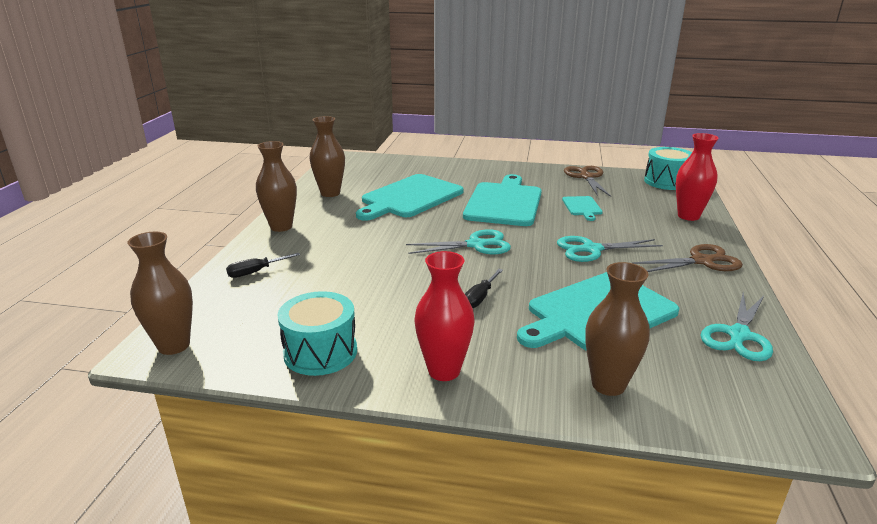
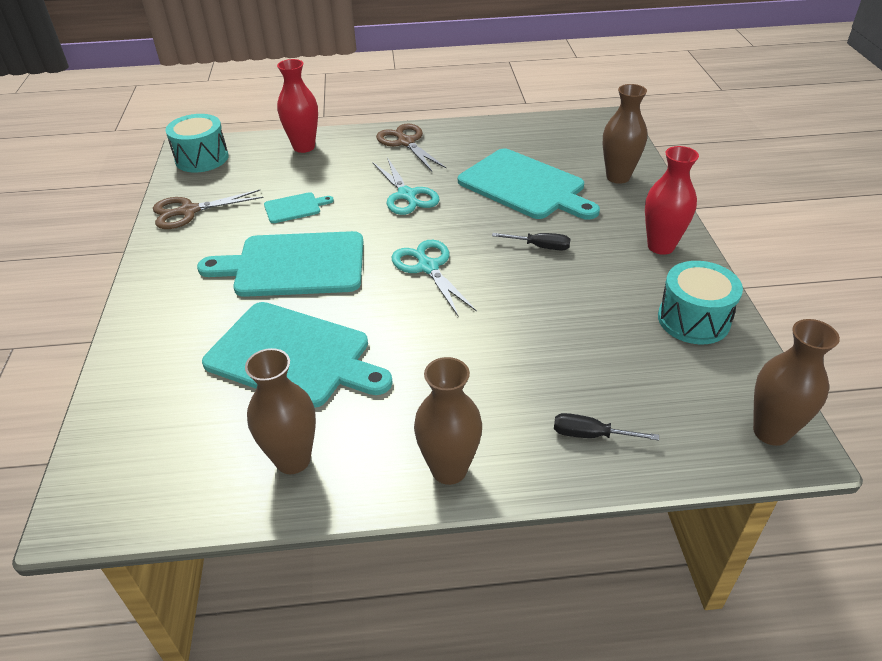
camera: 105 degrees left, 15 degrees up
(256, 272) = (591, 435): black screwdriver -> black screwdriver turned 150 degrees clockwise
(738, 335) = (519, 132): turquoise scissors -> none

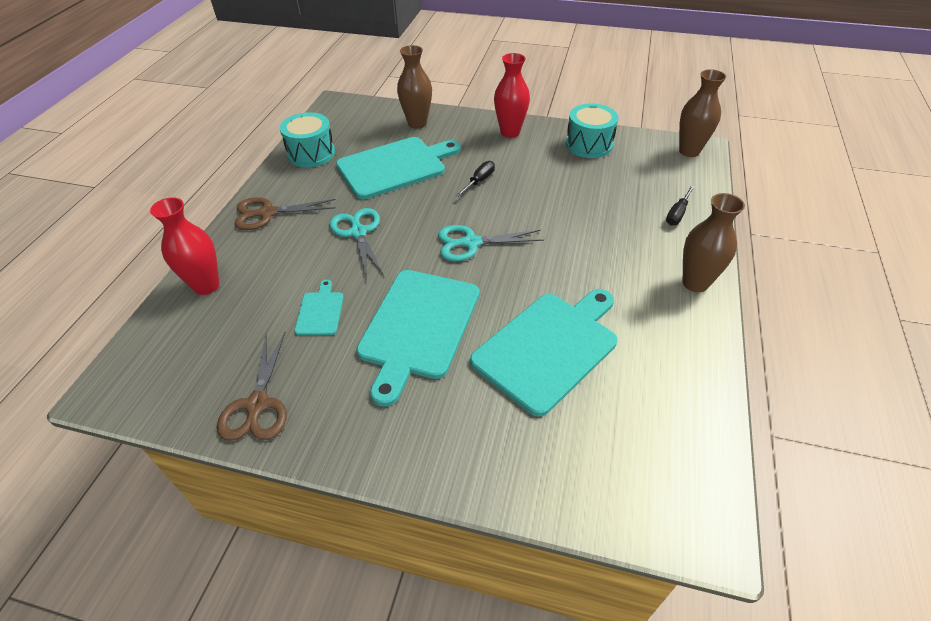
camera: 70 degrees left, 5 degrees up
(202, 158) = (145, 380): turquoise drum -> turquoise drum (311, 153)
(293, 460) = (670, 366): brown vase -> none
(407, 195) = (358, 232): turquoise scissors -> turquoise scissors turned 105 degrees counterclockwise

